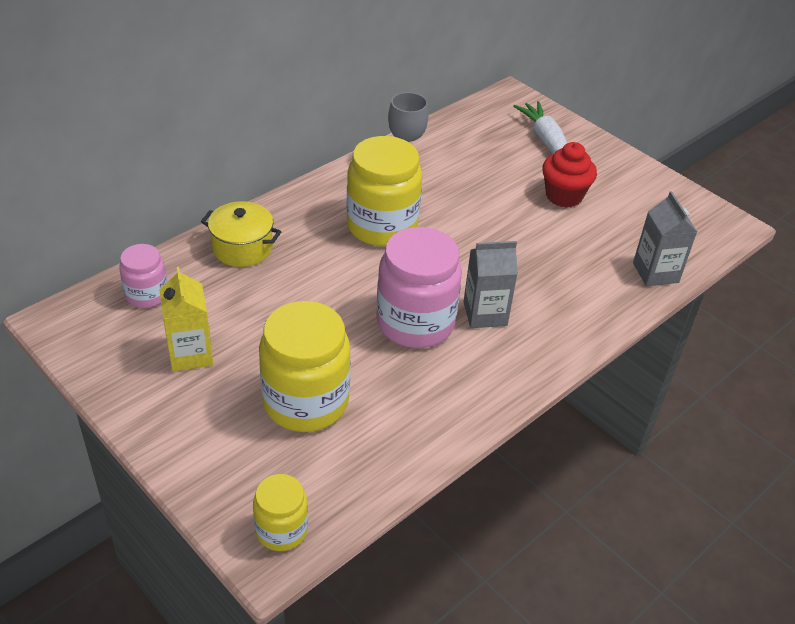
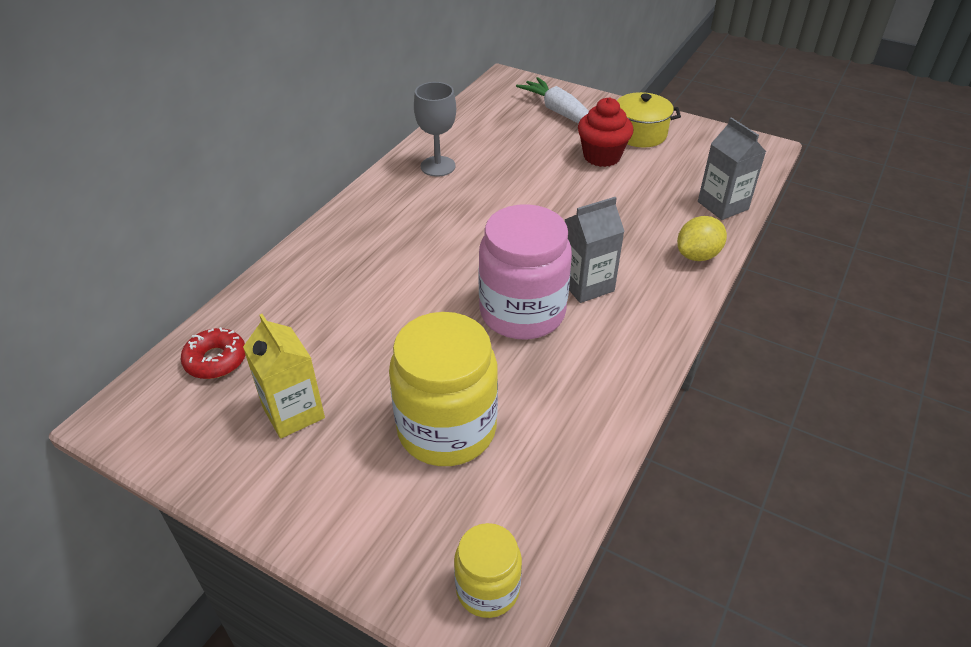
camera: 15 degrees left, 0 degrees up
(147, 295) = (216, 360): pink jar -> red donut
(242, 248) = (304, 282): yellow pot -> yellow pot (640, 134)
(382, 226) = (441, 225): yellow jar -> none
(603, 313) = (697, 255): none -> yellow lemon

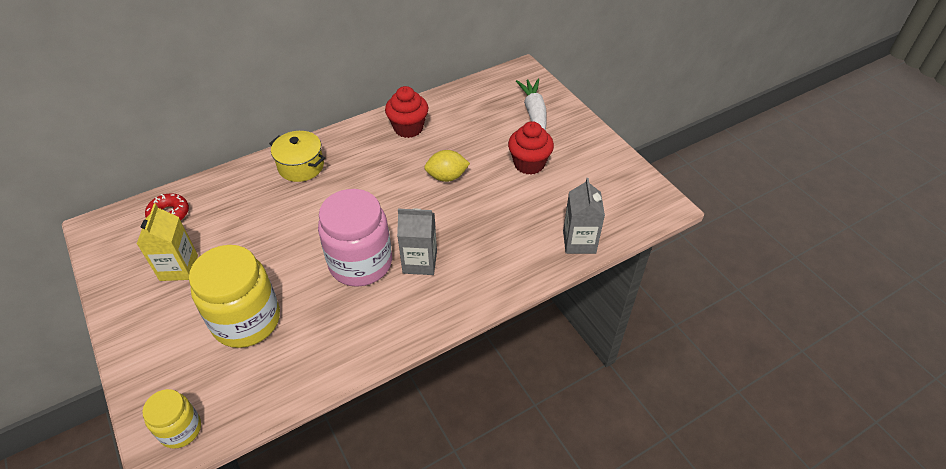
camera: 30 degrees right, 5 degrees up
(438, 166) = (408, 128): grey goblet -> red cupcake
(640, 134) = (577, 155): yellow pot -> yellow pot (301, 166)
(697, 255) = (518, 274): yellow lemon -> yellow lemon (447, 177)

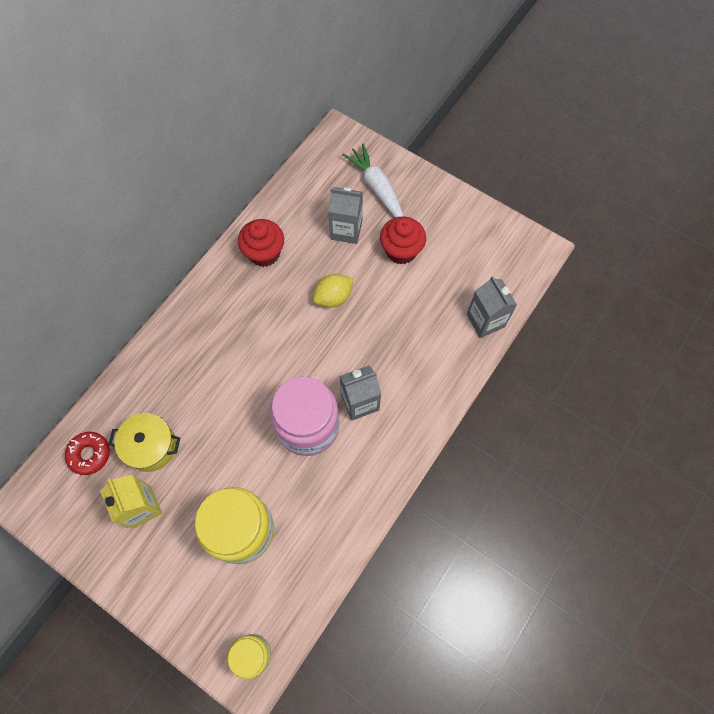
camera: 25 degrees left, 20 degrees up
(301, 166) = (185, 343): yellow pot -> yellow pot (151, 446)
(489, 134) = (346, 230): none -> grey carton

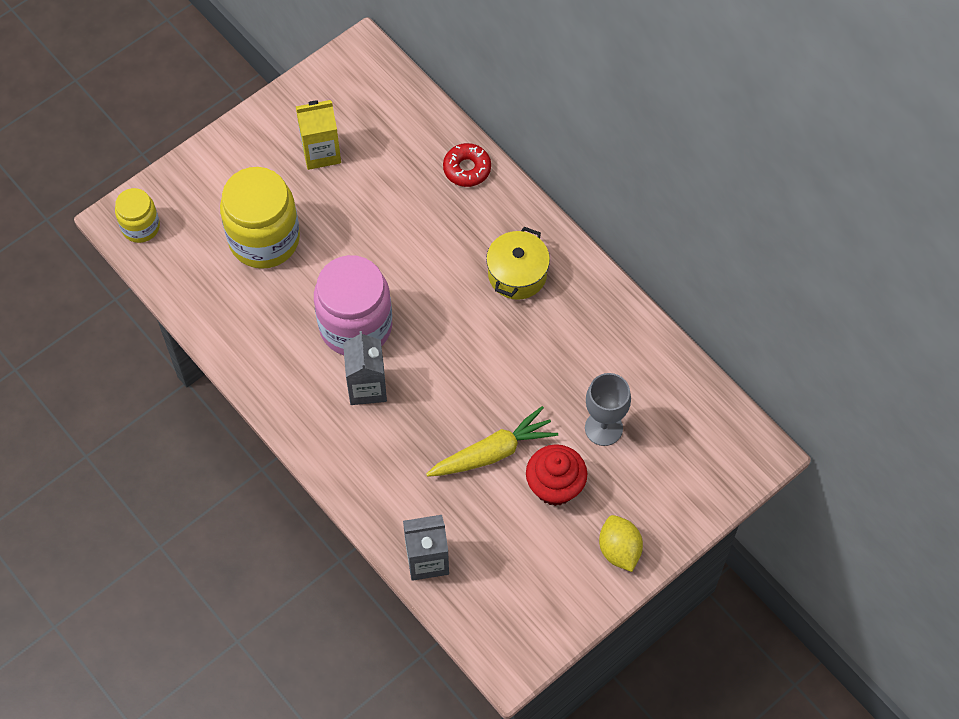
camera: 105 degrees right, 5 degrees down
(89, 454) = (394, 112): red donut -> red donut (467, 169)
(151, 446) = (383, 170): yellow pot -> yellow pot (517, 274)
(264, 253) = (594, 325): red cupcake -> none
(333, 297) = (511, 390): yellow lemon -> yellow lemon (619, 550)
(346, 230) = (603, 428): grey carton -> grey goblet
(377, 188) = (660, 482): white carrot -> none
(387, 297) = (493, 452): none -> yellow carrot

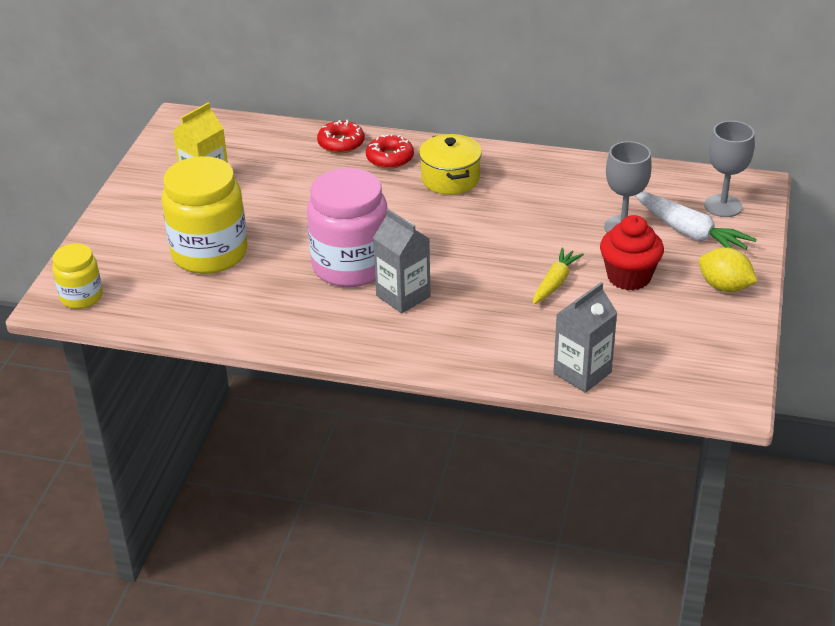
camera: 35 degrees left, 25 degrees down
(490, 215) = (390, 158): none -> red donut
(493, 452) = (555, 282): yellow carrot -> yellow carrot, size x0.66
(651, 471) = (690, 233): none -> white carrot
(710, 460) = (723, 206): none -> grey goblet

